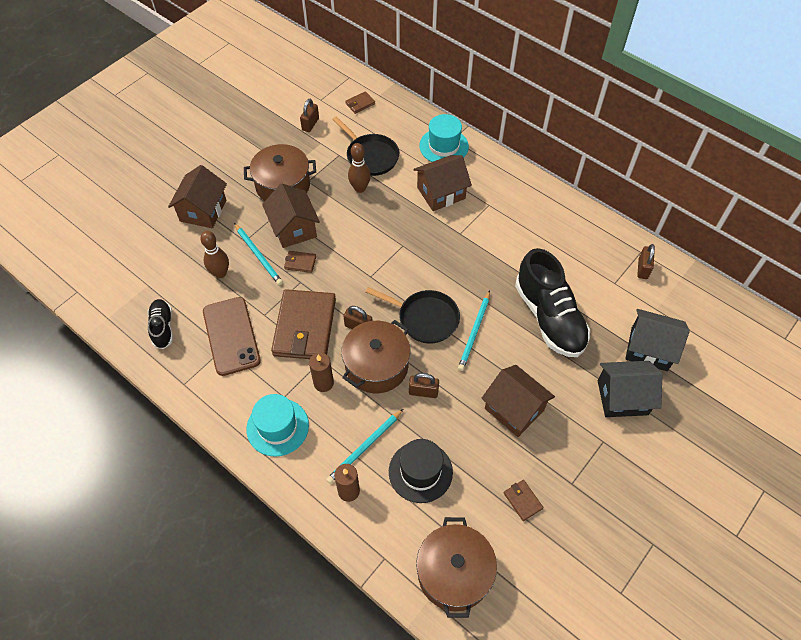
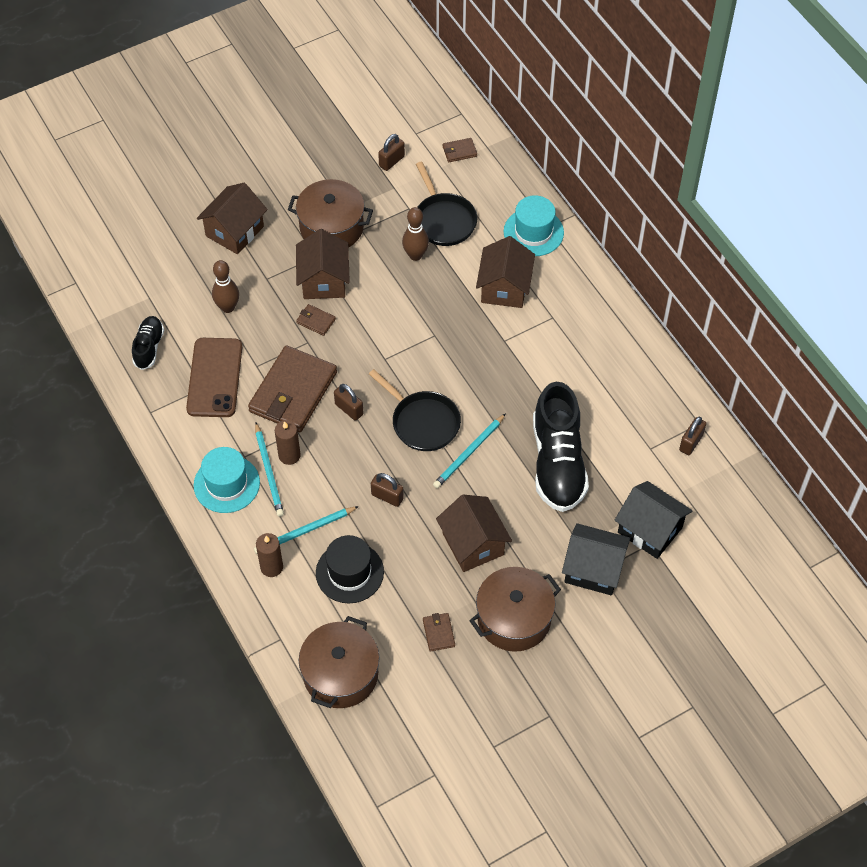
camera: 20 degrees right, 0 degrees up
(258, 255) = (275, 300): turquoise pencil -> turquoise pencil (269, 472)
(376, 366) = (350, 455): brown pot -> brown pot (514, 619)
(441, 193) = (504, 287): brown house -> brown house turned 75 degrees counterclockwise

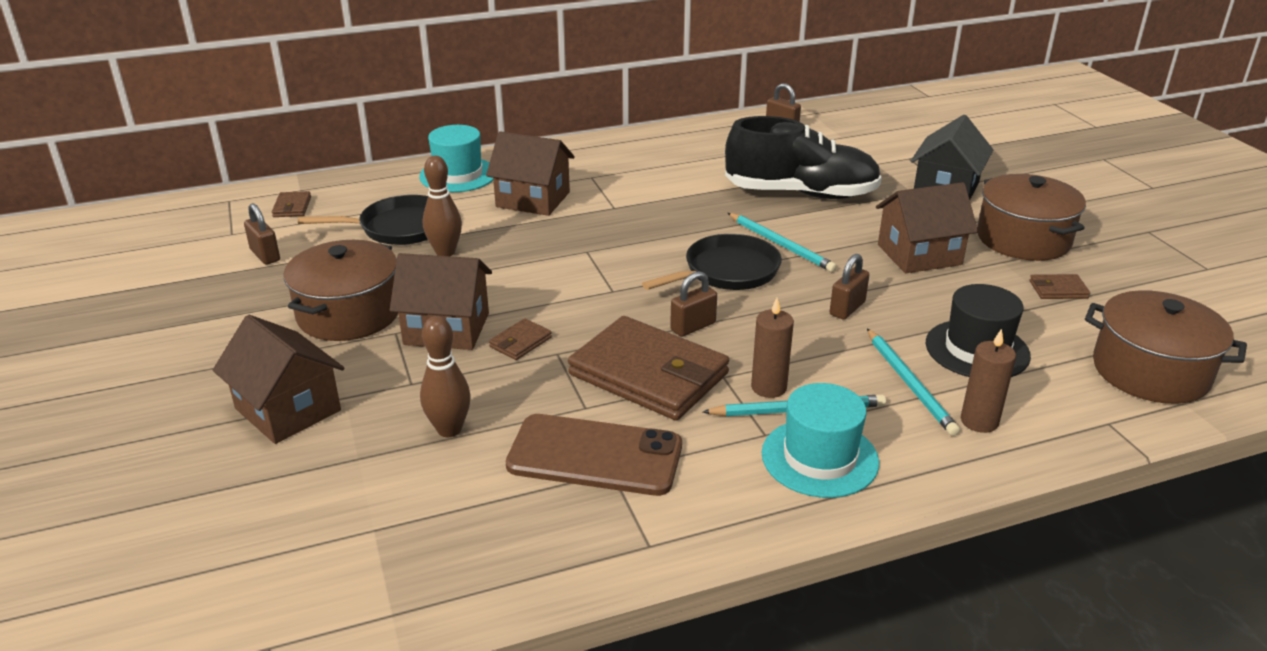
camera: 80 degrees left, 25 degrees down
(149, 347) = (495, 537): black shoe -> none
(650, 530) = (891, 156): black house -> none

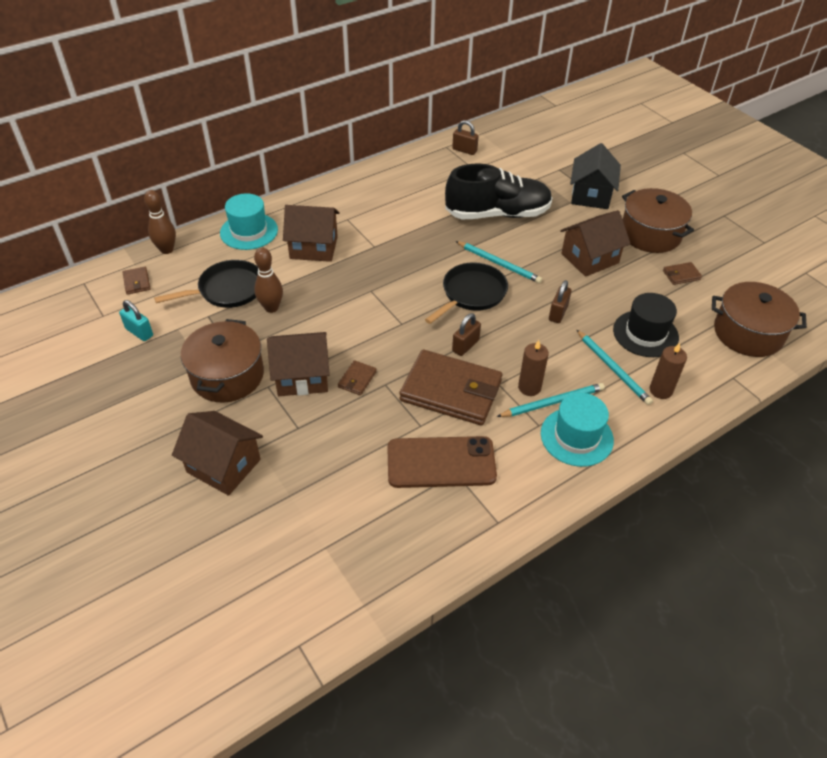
camera: 15 degrees left, 15 degrees up
(265, 255) = (139, 332): brown padlock -> turquoise padlock
(449, 429) = (340, 460): brown bowling pin -> brown bowling pin (167, 250)

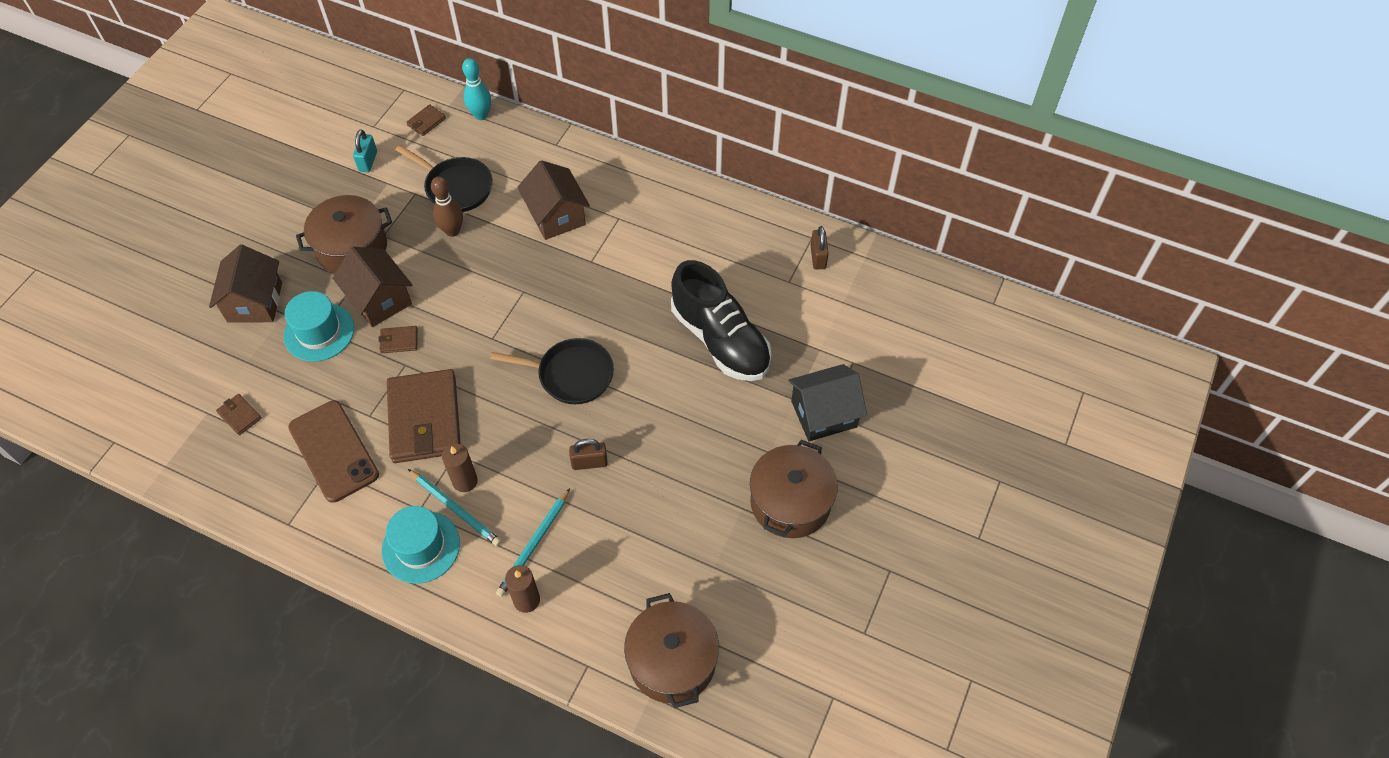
camera: 60 degrees right, 10 degrees up
(167, 250) = (481, 115): brown bowling pin -> turquoise bowling pin
(249, 231) = (546, 156): turquoise hat -> turquoise hat (319, 332)
(465, 346) = (492, 403): brown padlock -> none
(499, 264) = (635, 377): turquoise pencil -> none
(589, 258) = (701, 457): brown house -> none
(645, 333) = (607, 556): black hat -> none
(681, 275) = (733, 559): brown wallet -> brown wallet (239, 415)

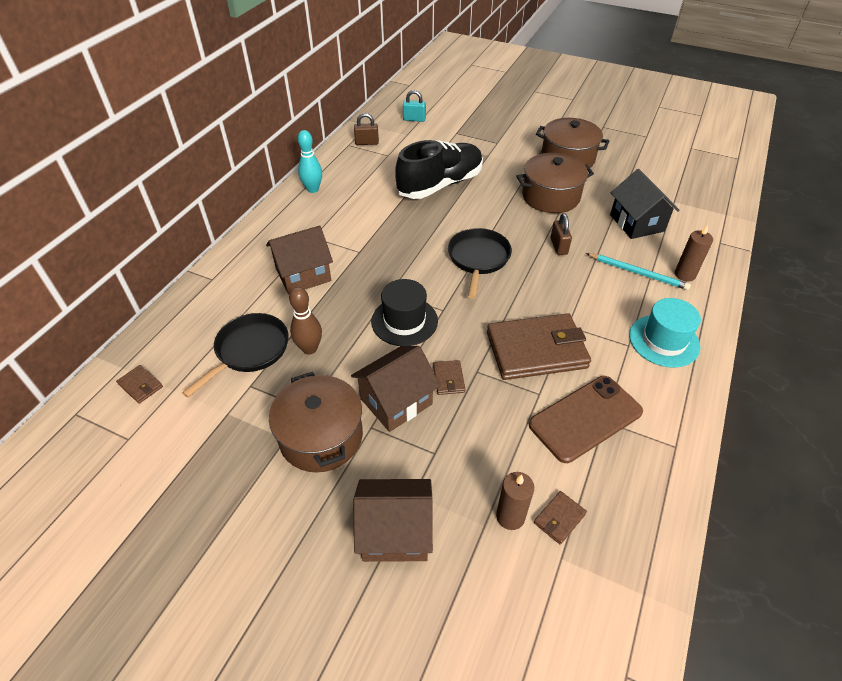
camera: 90 degrees left, 10 degrees down
(319, 332) = (439, 453): turquoise hat -> none
(368, 161) = (186, 437): turquoise padlock -> turquoise padlock (414, 119)
(456, 509) = (621, 321): turquoise pencil -> none
(465, 481) = (593, 317): brown candle -> brown candle (510, 516)
(479, 304) = (404, 321): none -> black hat
(481, 115) = (149, 338): turquoise bowling pin -> turquoise bowling pin (313, 189)
(672, 661) = (698, 205): brown pot -> brown pot (550, 196)
(823, 414) = (498, 144): black house -> black house (637, 223)

